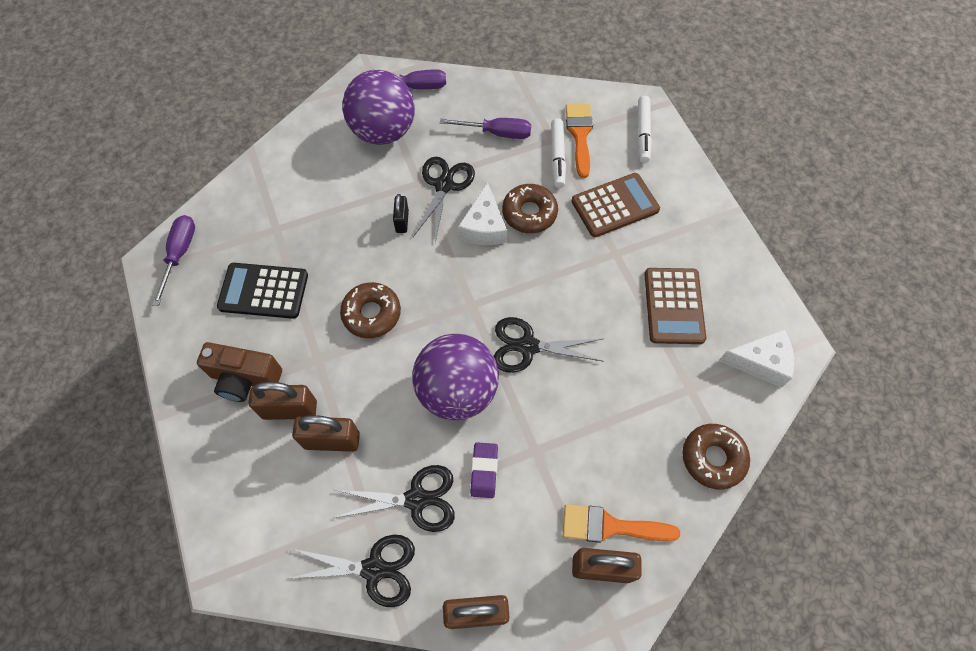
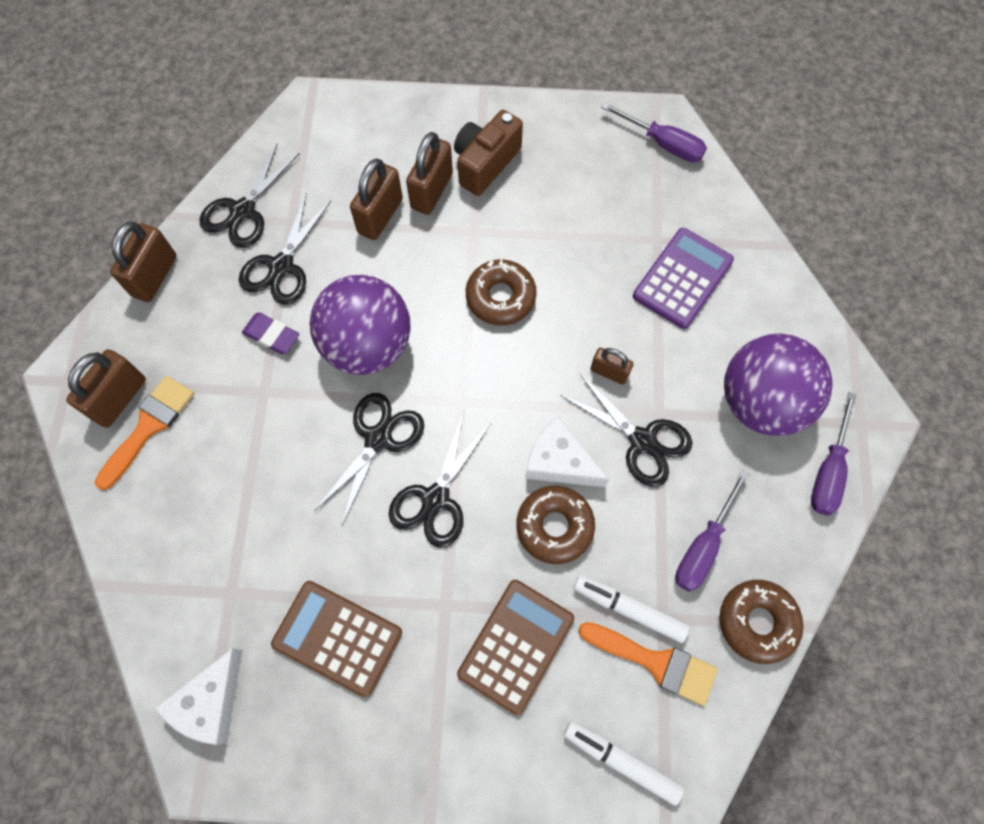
camera: 115 degrees right, 5 degrees up
(263, 291) = (580, 206): black calculator -> none
(304, 202) = (682, 278): none -> purple calculator
(402, 221) = (609, 372): black padlock -> brown padlock
(550, 289) = (435, 499): none -> black scissors
(615, 205) = (516, 646): brown calculator -> brown calculator turned 150 degrees counterclockwise
(713, 458) = (145, 571): brown donut -> brown donut (757, 622)

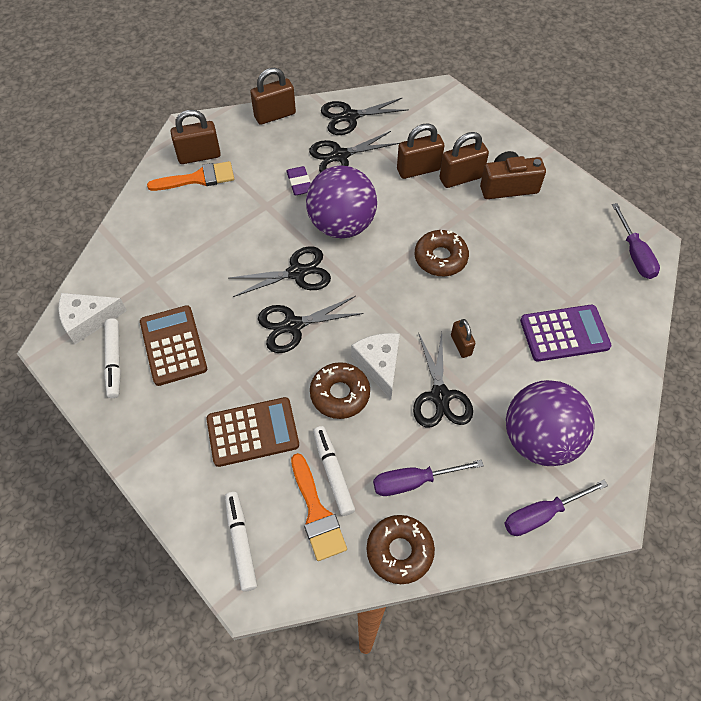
camera: 45 degrees right, 10 degrees down
(293, 716) = (114, 361): none -> white marker

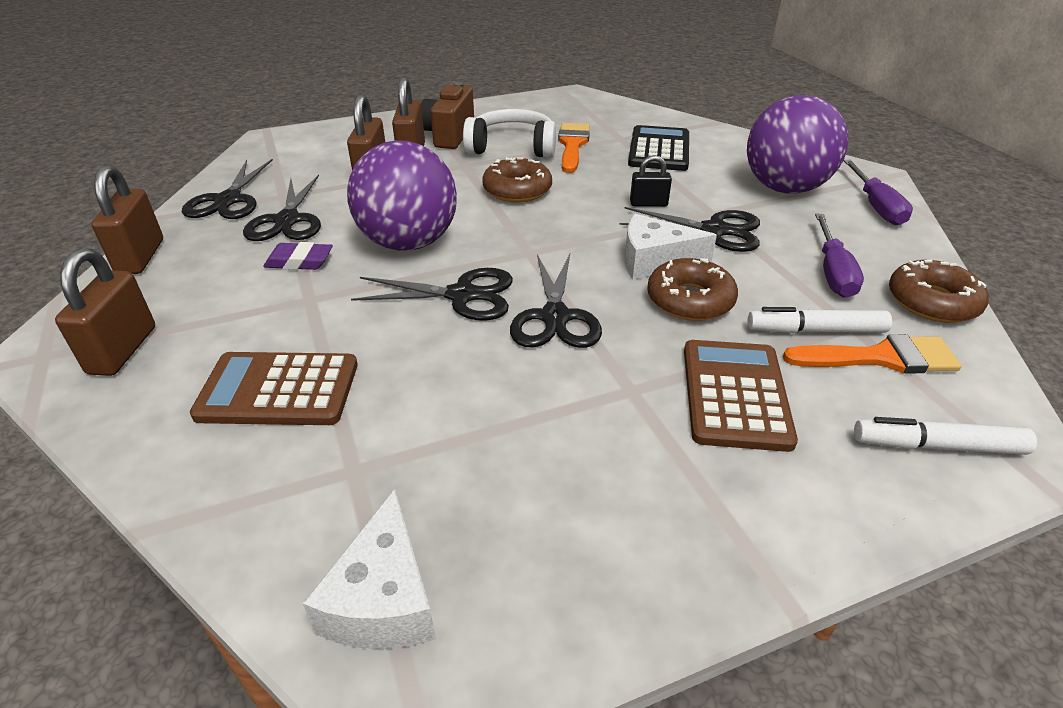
camera: 70 degrees left, 20 degrees down
(114, 361) = (517, 565): white marker -> none
(173, 345) = (524, 461): brown calculator -> brown calculator (278, 390)
(198, 178) = (172, 361): orange brush -> orange brush (572, 145)
(297, 273) = (462, 295): black scissors -> black scissors turned 90 degrees clockwise
(461, 345) = (648, 204): brown padlock -> black padlock
(509, 232) = (512, 147): none -> white headphones
(564, 333) = (659, 150): purple calculator -> black calculator
(634, 254) = (583, 102): purple screwdriver -> none

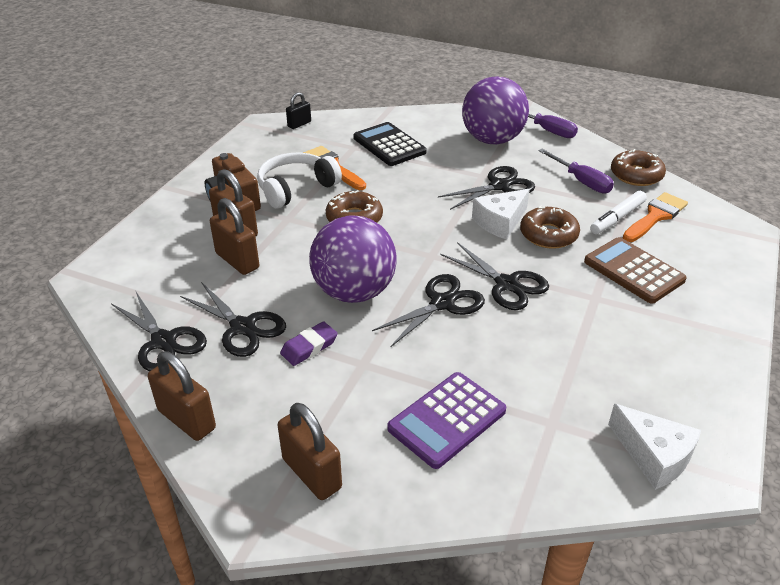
camera: 45 degrees left, 0 degrees up
(278, 390) = (447, 420): brown calculator -> purple calculator
(648, 204) = (442, 187): black padlock -> black padlock (299, 124)
(937, 446) = (721, 244): white marker -> none

